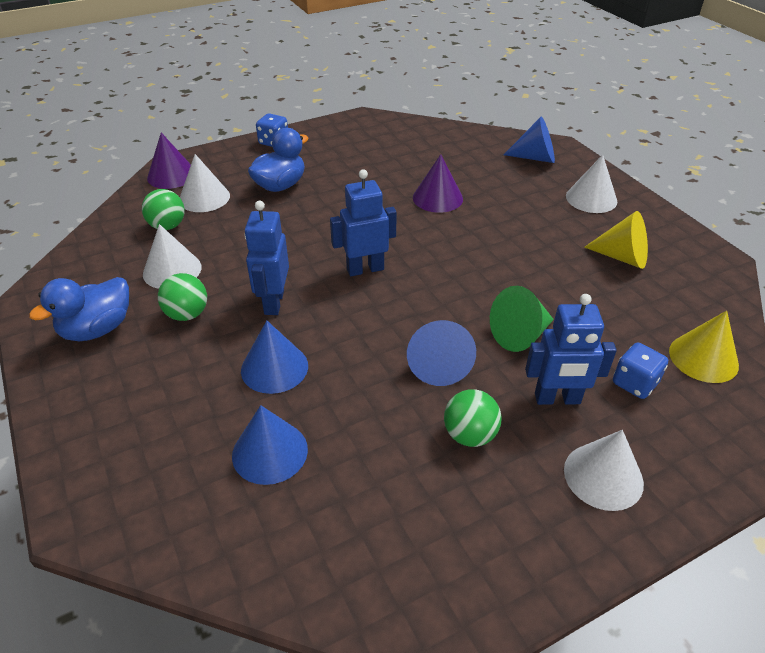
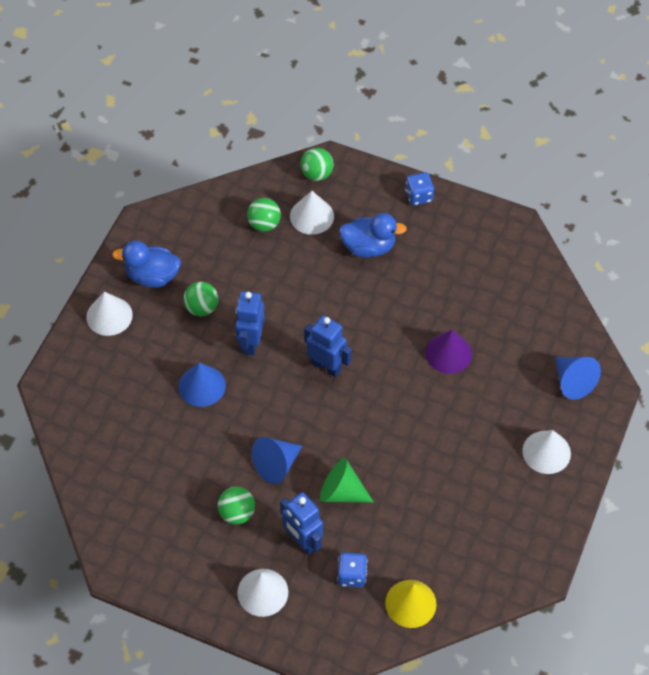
camera: 50 degrees right, 15 degrees up
(171, 175) = (316, 174): purple cone -> green ball
(172, 270) = (228, 266): white cone -> white cone (109, 316)
(270, 452) = (147, 430): blue cone -> none
(273, 302) = (251, 342): blue robot -> blue robot turned 45 degrees counterclockwise
(622, 257) = (483, 509): yellow cone -> none

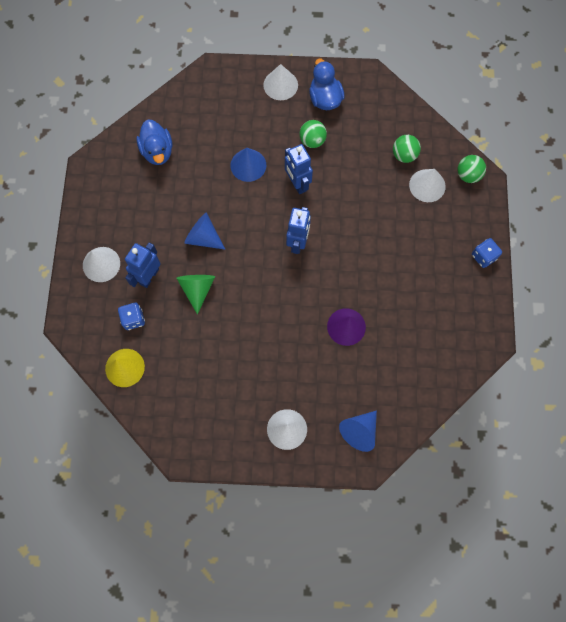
camera: 70 degrees right, 15 degrees up
(237, 513) = (156, 225): green ball -> none
(251, 342) = (297, 184): blue robot -> blue robot turned 105 degrees counterclockwise
(368, 247) = (417, 236): blue duck -> blue duck (157, 151)

